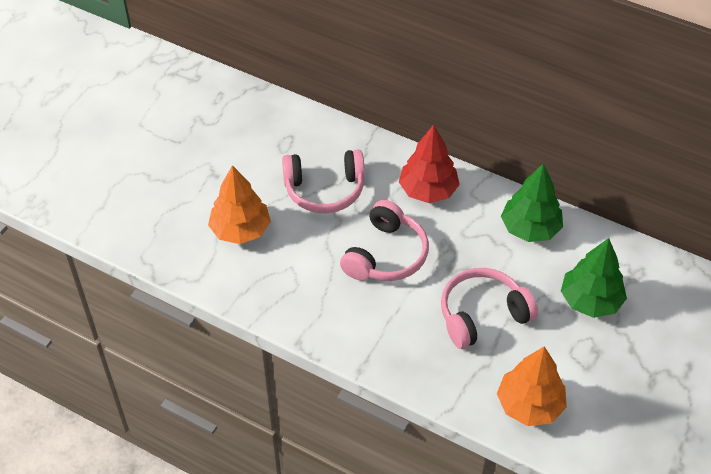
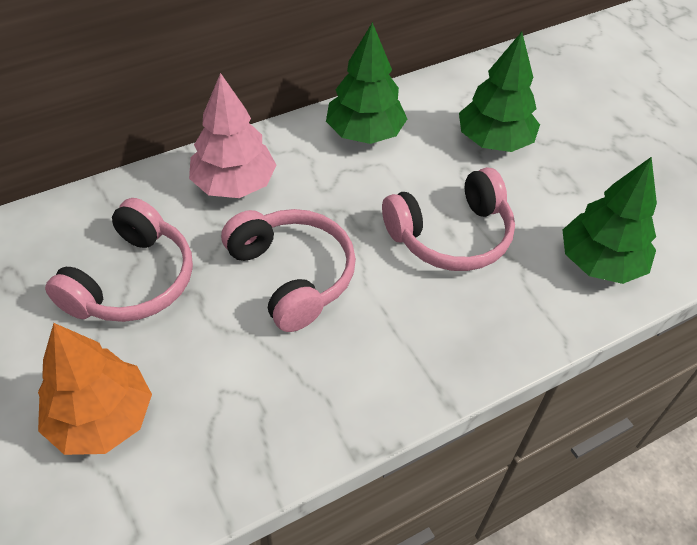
camera: 60 degrees left, 0 degrees up
(428, 190) = (234, 184): red tree -> pink tree
(482, 315) = (450, 235): pink headphones -> pink headphones turned 120 degrees counterclockwise
(530, 405) = (600, 262): orange tree -> green tree

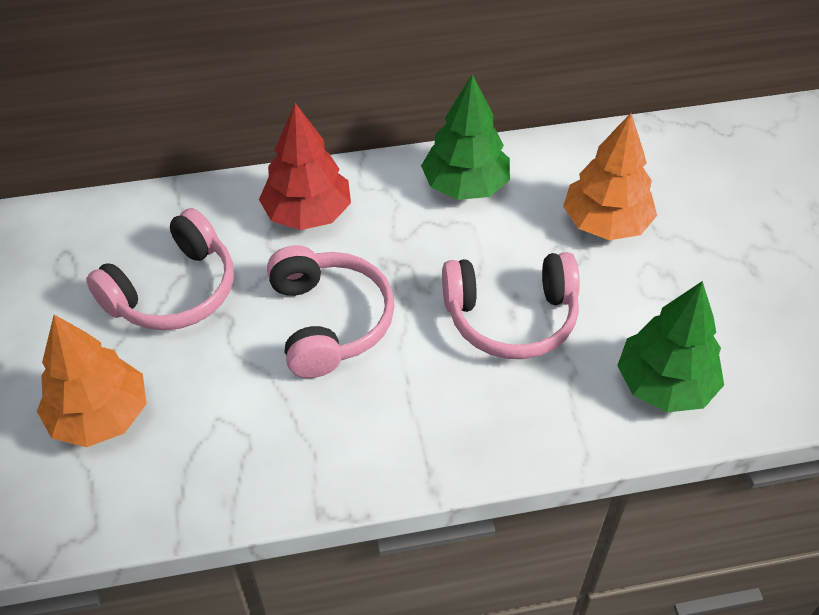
camera: 20 degrees right, 0 degrees up
(234, 184) = (307, 213): pink tree -> red tree
(494, 141) = (606, 223): green tree -> orange tree

